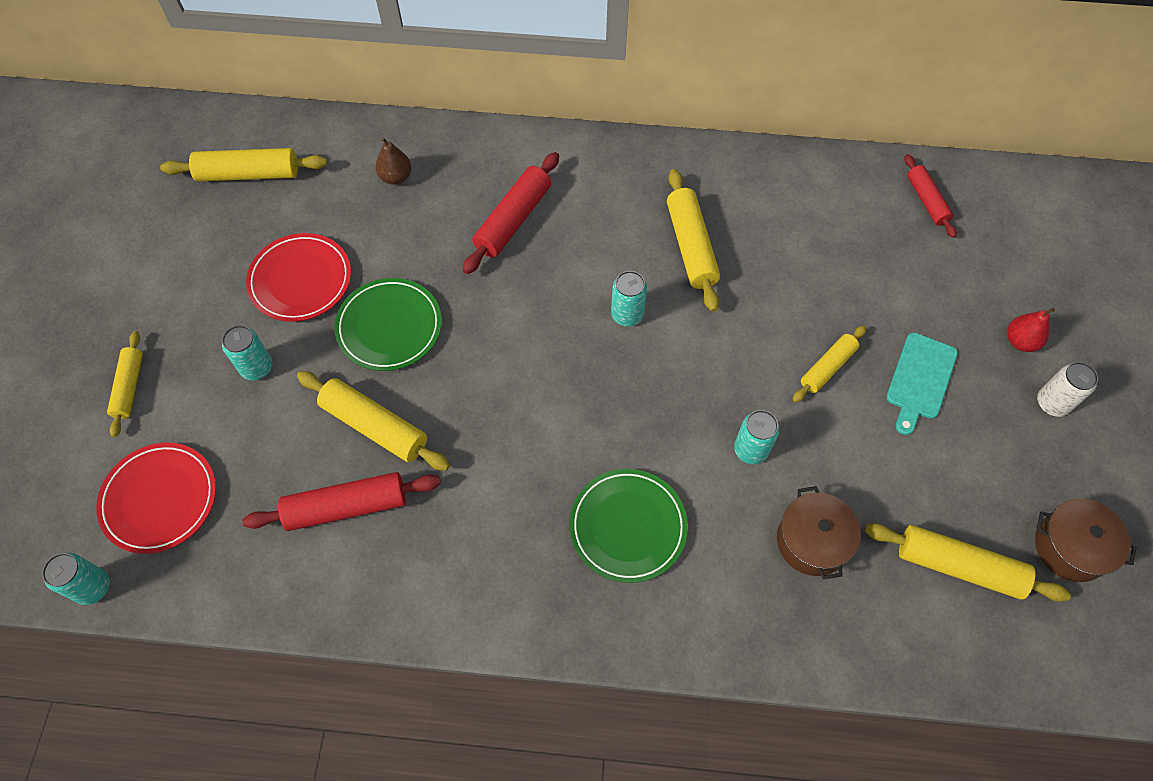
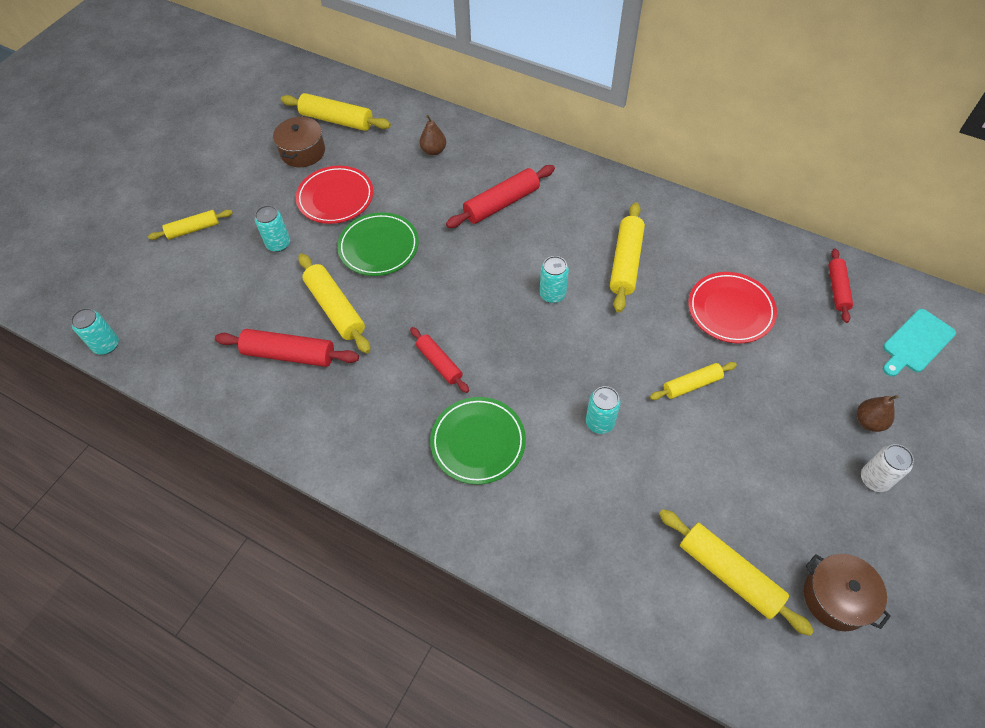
camera: 25 degrees right, 5 degrees down
(129, 387) = (193, 229): yellow rolling pin -> yellow rolling pin turned 45 degrees clockwise
(160, 499) = (175, 305): red plate -> red plate (730, 310)
(536, 448) = (439, 363): none -> red rolling pin
(812, 541) = (615, 507): brown pot -> brown pot (303, 152)
(920, 379) = (765, 420): turquoise cutting board -> turquoise cutting board (916, 343)
(1020, 341) = (869, 421): red pear -> brown pear

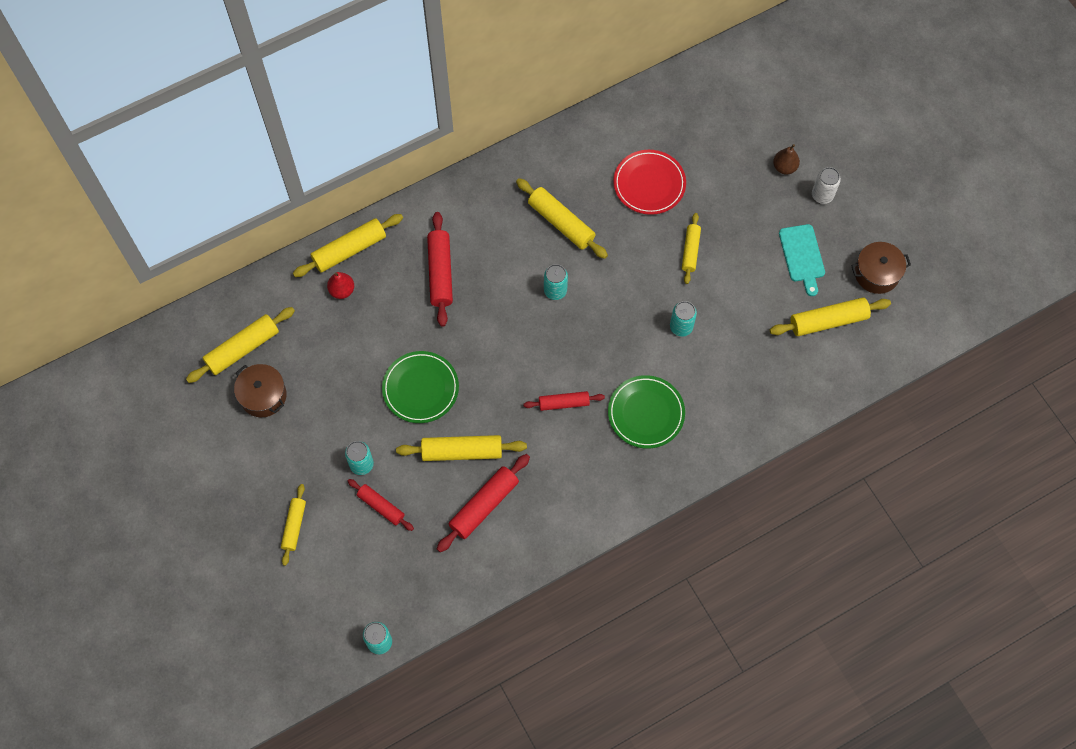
camera: 60 degrees left, 10 degrees up
(335, 198) = (340, 395): red plate -> none
(433, 151) = (342, 290): brown pear -> red pear
(474, 137) = (349, 250): none -> yellow rolling pin
(837, 289) = (678, 105): red rolling pin -> red rolling pin (381, 506)
(916, 343) = (749, 93): turquoise cutting board -> turquoise cutting board (802, 256)

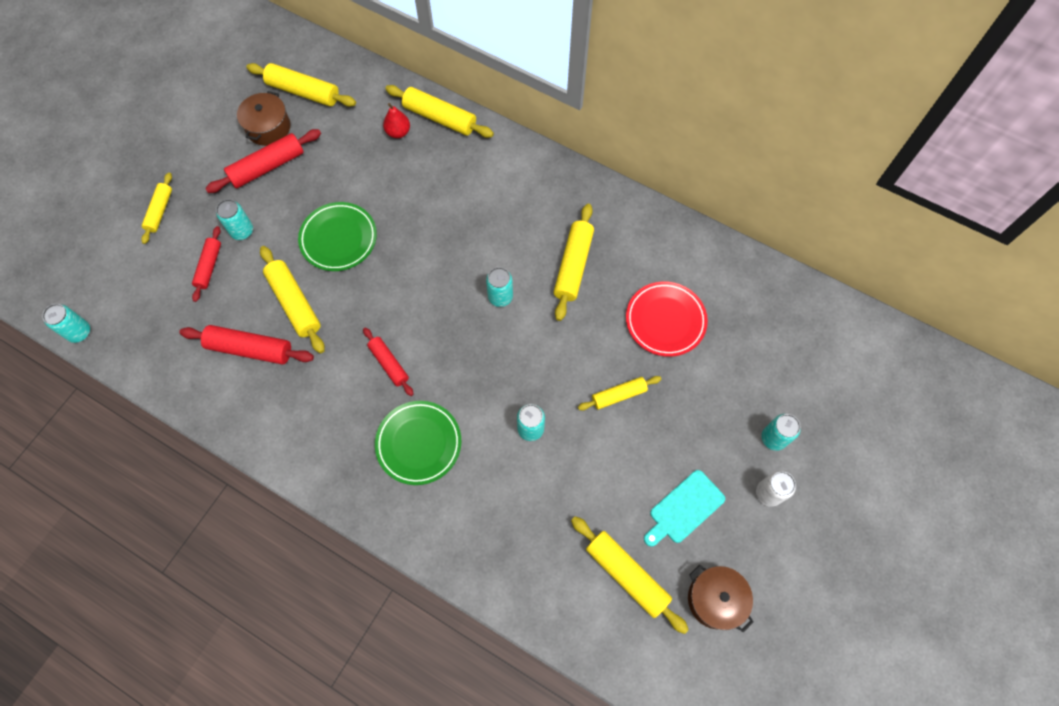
camera: 60 degrees right, 0 degrees up
(294, 526) = (160, 211): yellow rolling pin -> yellow rolling pin turned 60 degrees counterclockwise
(440, 273) = (460, 196): red rolling pin -> red rolling pin (267, 167)
(784, 167) = (773, 438): brown pear -> turquoise can

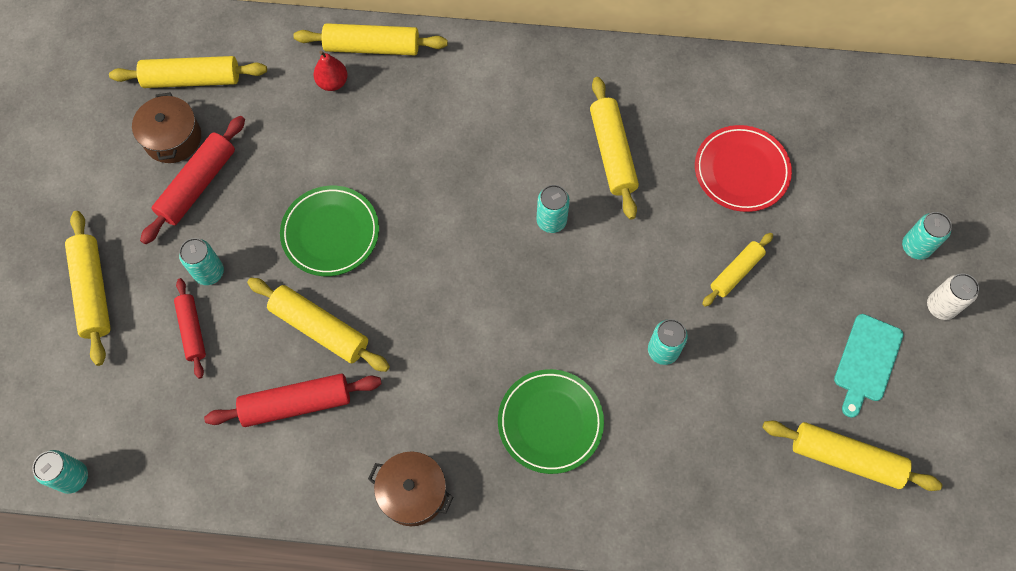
camera: 25 degrees left, 0 degrees up
(160, 211) = (93, 291): yellow rolling pin -> yellow rolling pin, size x1.58
(389, 364) = (468, 349): red rolling pin -> none
(715, 599) = (947, 440): brown pot -> brown pot (413, 493)

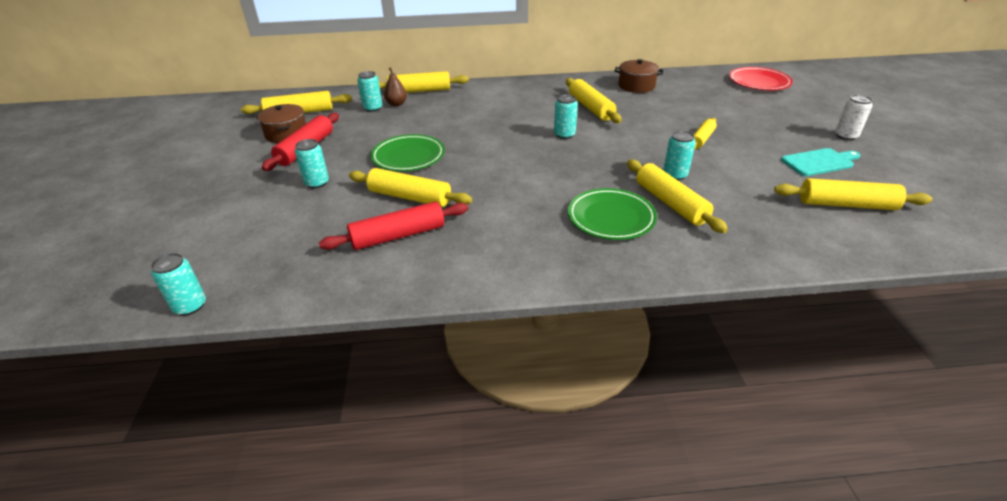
camera: 10 degrees left, 30 degrees down
(93, 291) = (220, 202): yellow rolling pin -> yellow rolling pin (670, 203)
(192, 330) = (304, 211): red rolling pin -> none
(332, 82) = (396, 104): red pear -> brown pear
(413, 493) = (513, 270): brown pot -> brown pot (636, 86)
(741, 171) = (676, 105): red plate -> red plate (759, 82)
(866, 361) = (819, 162): turquoise cutting board -> turquoise cutting board turned 120 degrees counterclockwise
(916, 247) = (808, 117): turquoise can -> turquoise can (373, 108)

